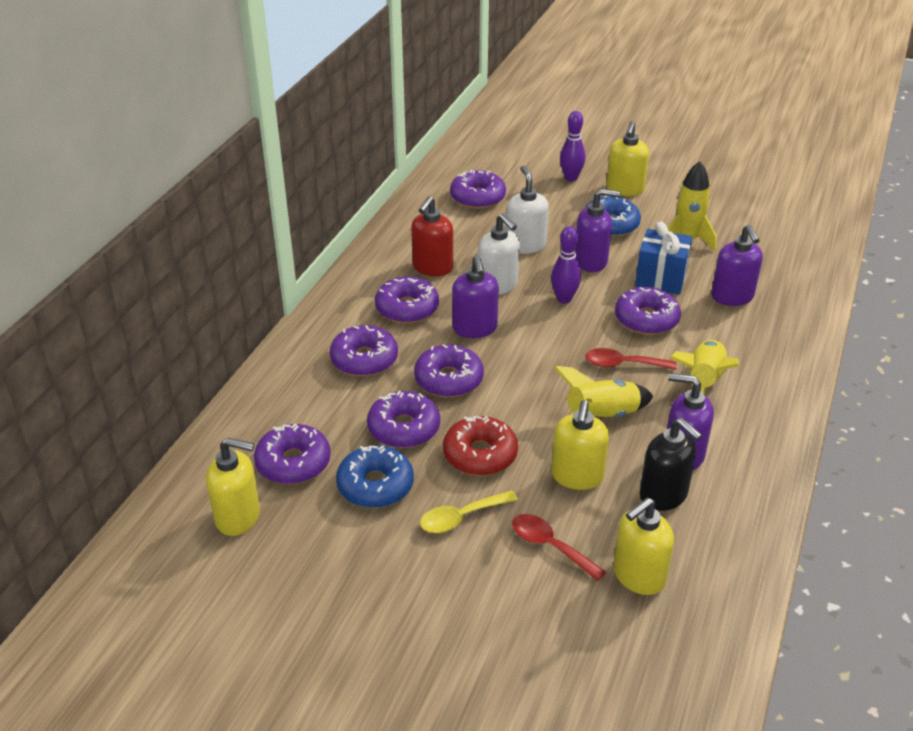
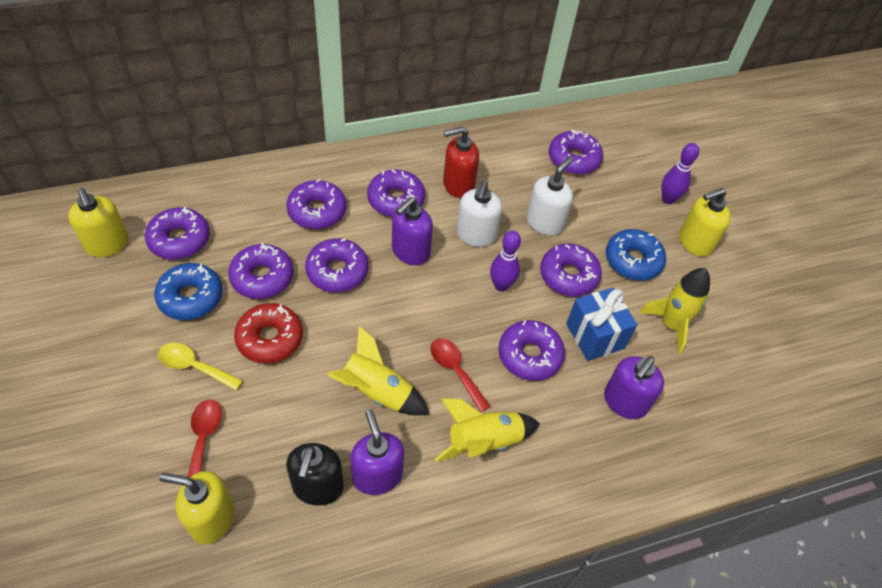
camera: 45 degrees right, 15 degrees up
(577, 476) = (294, 414): yellow soap dispenser -> none
(591, 261) = (568, 275): purple soap dispenser -> purple donut

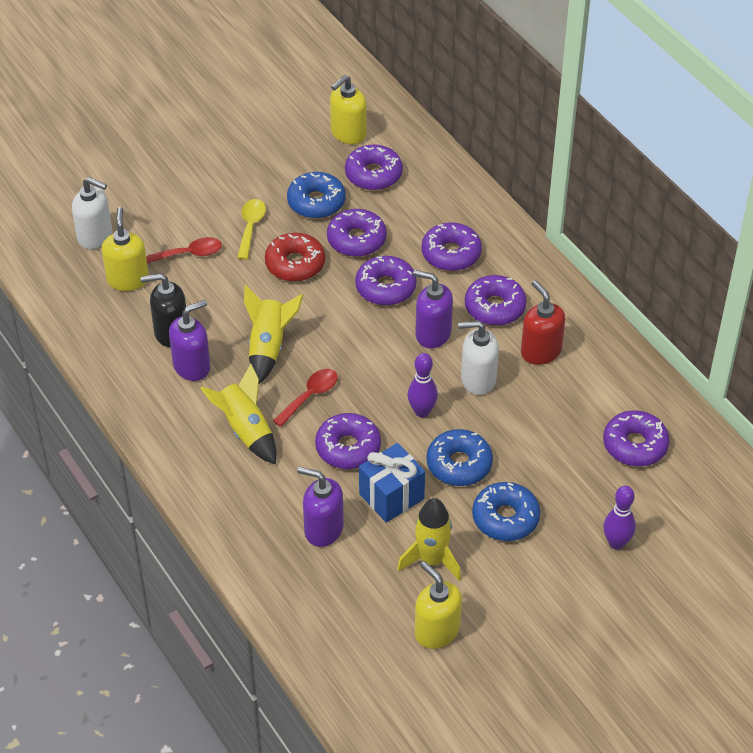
camera: 80 degrees right, 5 degrees down
(544, 222) = (523, 433): white soap dispenser -> white soap dispenser (95, 236)
(568, 275) = (459, 464): purple donut -> blue donut
(694, 242) = (559, 574): yellow soap dispenser -> yellow soap dispenser (436, 631)

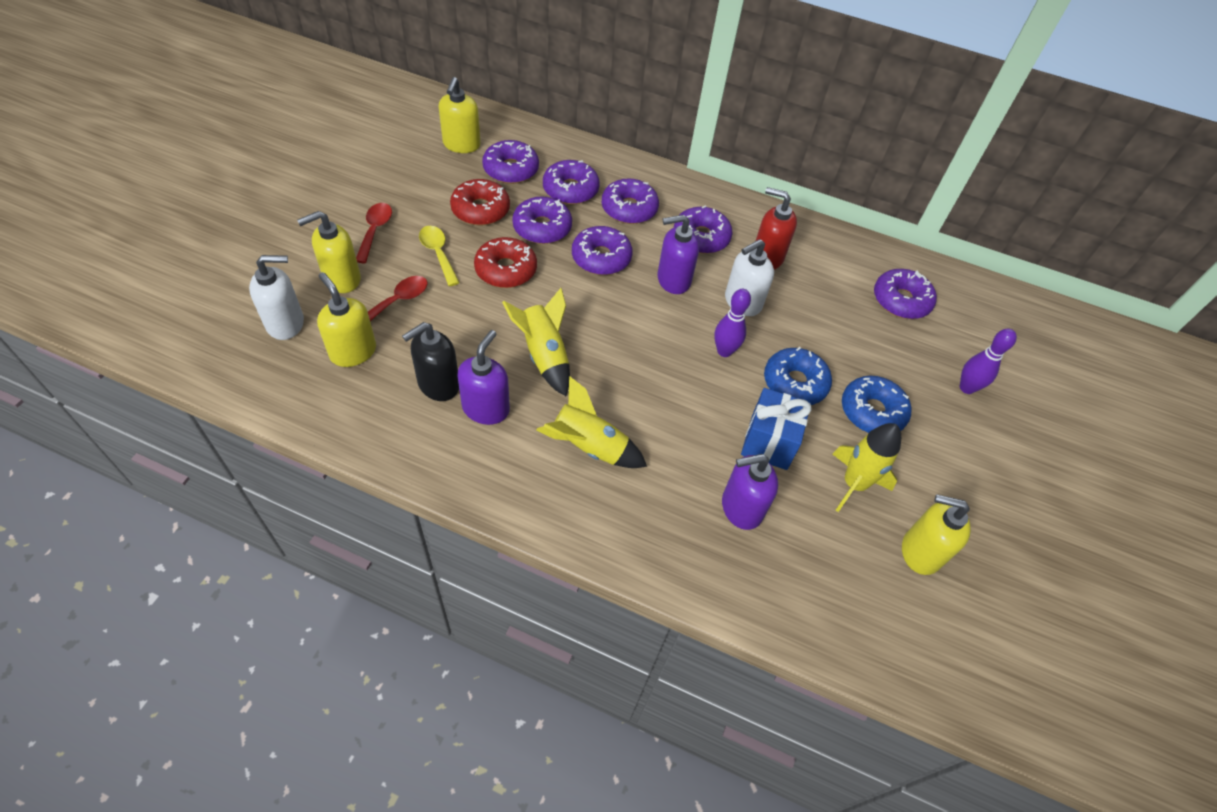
camera: 40 degrees left, 5 degrees up
(160, 217) = (342, 279): none -> yellow soap dispenser
(310, 396) = (619, 384): red spoon -> red spoon (375, 231)
(316, 202) = (480, 210): blue donut -> red donut
(348, 448) = (693, 416): purple donut -> purple donut (570, 190)

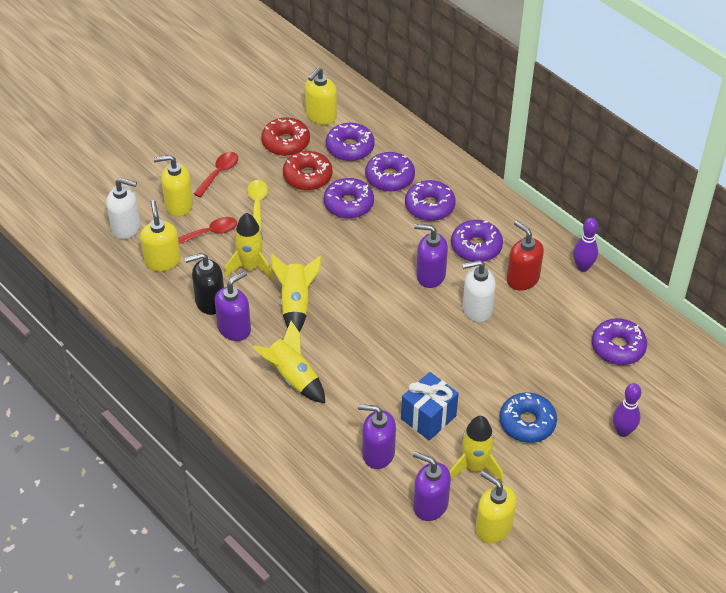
camera: 30 degrees right, 5 degrees down
(467, 327) = (250, 267): none -> yellow rocket
(506, 270) = (302, 231): red donut -> red donut (286, 142)
(601, 258) = (382, 241): purple donut -> none
(724, 351) = (437, 342): purple bowling pin -> purple bowling pin (583, 267)
(794, 383) = (478, 382): blue donut -> none
(837, 551) = (430, 505): none -> purple soap dispenser

